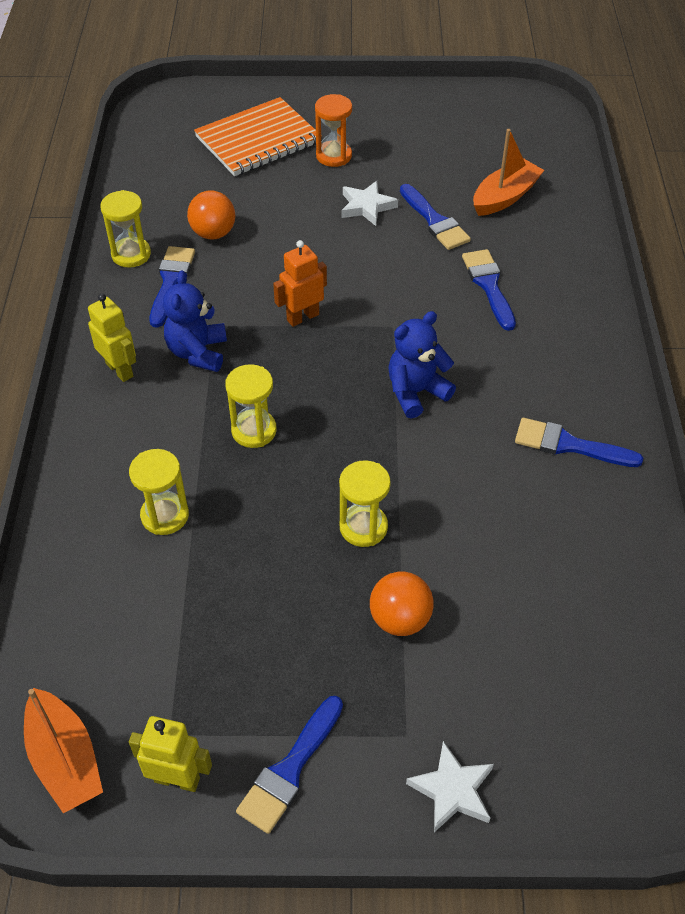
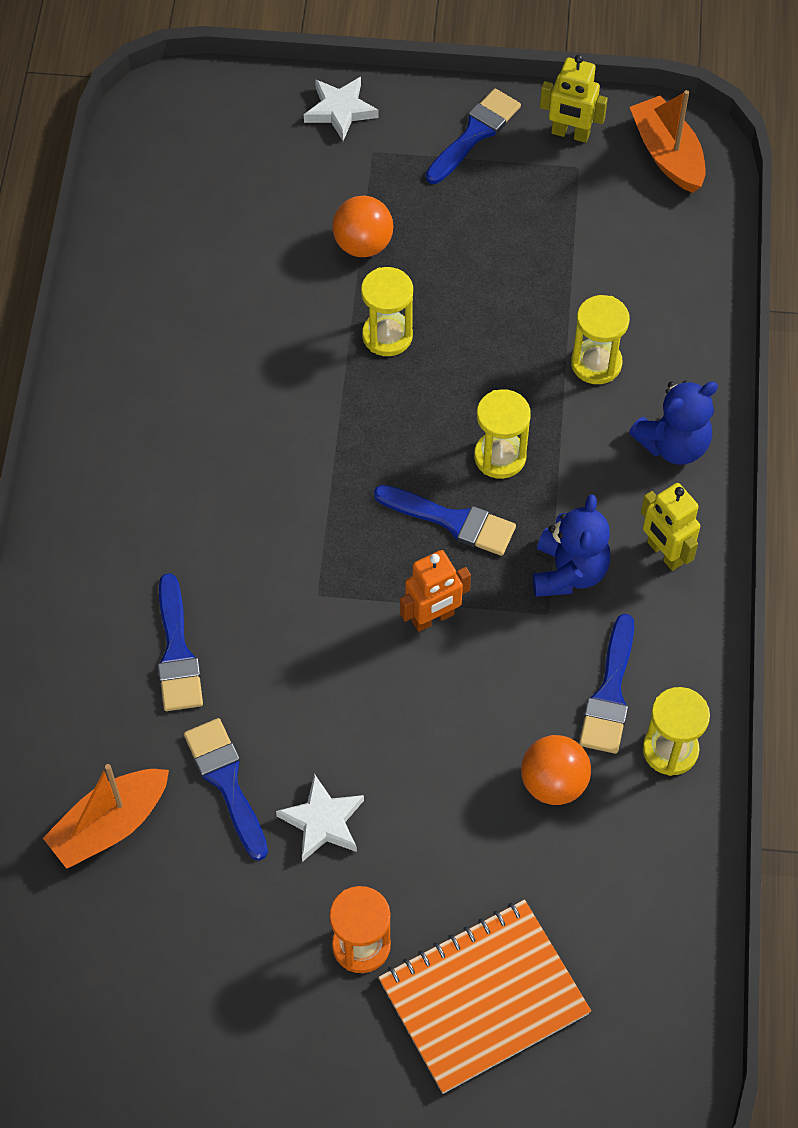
camera: 175 degrees left, 10 degrees up
(416, 392) = (304, 493): blue teddy bear -> blue teddy bear (673, 444)
(569, 445) = (144, 412): blue brush -> blue brush (452, 521)

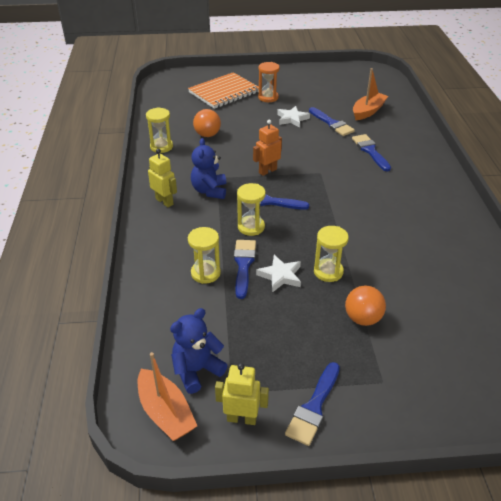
camera: 170 degrees right, 20 degrees down
(340, 110) = (420, 411): white star -> white star (280, 276)
(610, 693) = (187, 158): blue brush -> blue brush (243, 264)
(673, 444) = (160, 242): blue teddy bear -> blue teddy bear (197, 370)

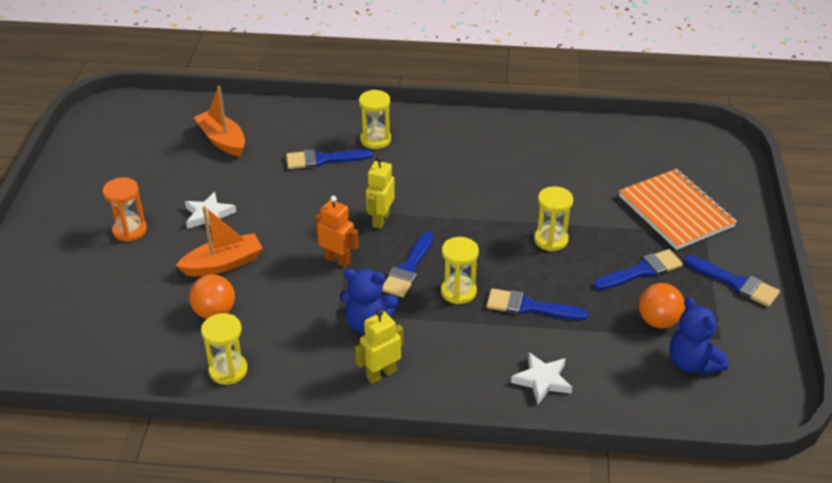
camera: 80 degrees left, 0 degrees up
(166, 412) = (748, 392): orange boat -> orange boat (223, 264)
(205, 273) = (540, 343): yellow hourglass -> yellow hourglass (375, 140)
(224, 92) = (83, 279): orange notebook -> orange notebook (675, 211)
(242, 418) = (751, 335): yellow robot -> yellow robot (380, 220)
(267, 171) = (337, 260): orange robot -> orange robot turned 150 degrees clockwise
(280, 276) = (553, 278): white star -> white star (542, 380)
(332, 124) = (240, 179): blue brush -> blue brush (642, 271)
(362, 318) = (623, 228): orange ball -> orange ball (658, 321)

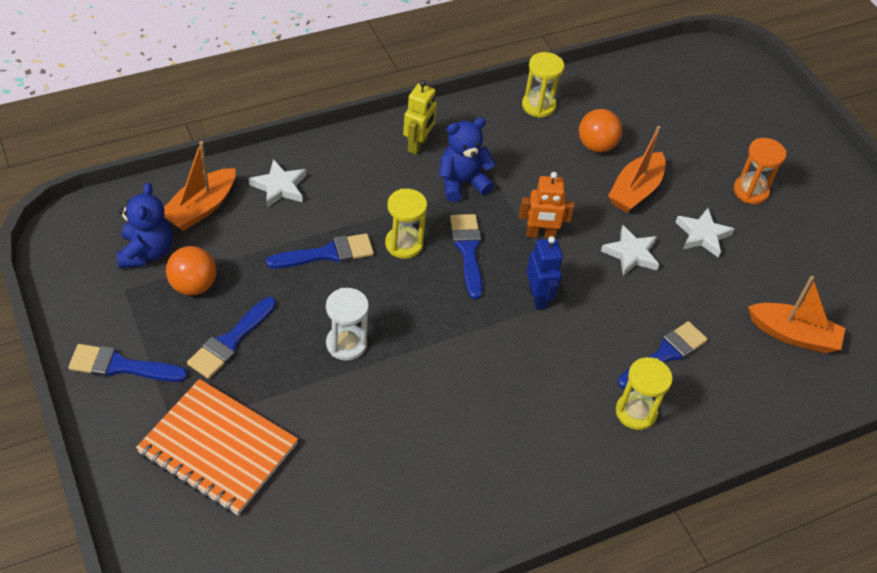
camera: 145 degrees right, 10 degrees up
(279, 222) = (631, 254): none -> white star
(380, 220) = (538, 297): yellow robot -> blue robot
(551, 240) = (346, 344): yellow hourglass -> white hourglass
(627, 386) = (201, 208): none -> orange boat
(692, 363) = (146, 252): blue teddy bear -> blue teddy bear turned 60 degrees clockwise

